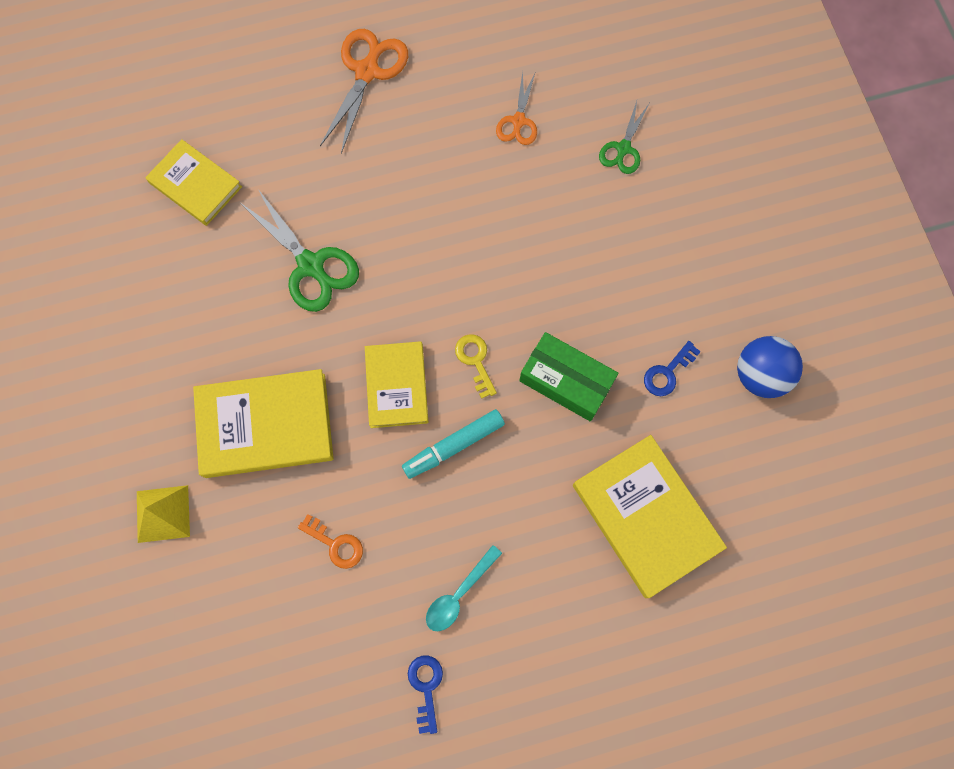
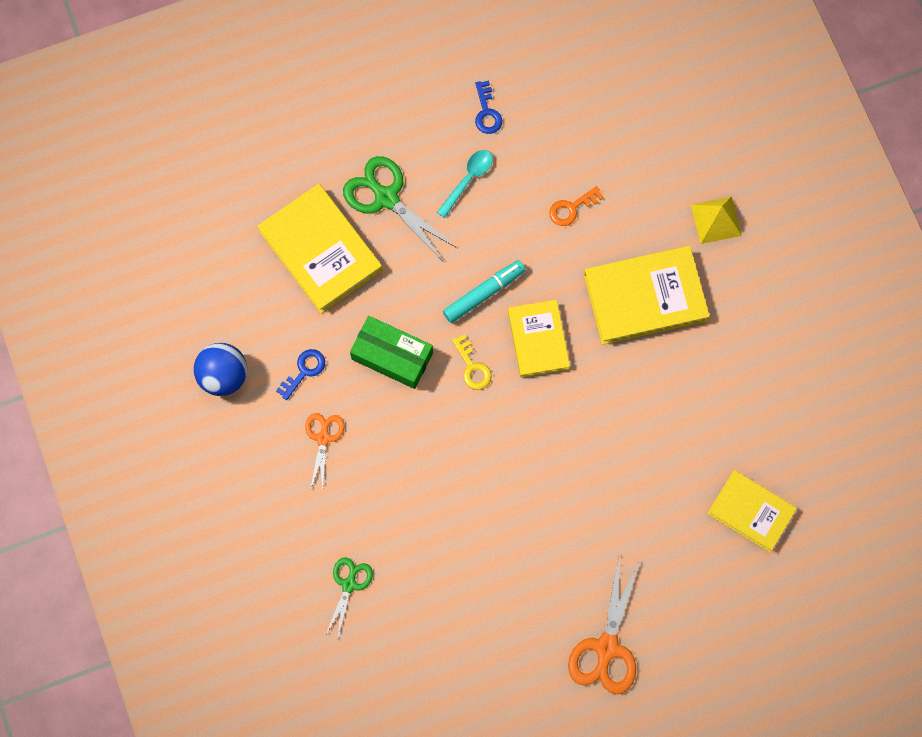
camera: 175 degrees right, 0 degrees up
(311, 265) = (630, 442): green scissors -> green scissors (386, 198)
(336, 544) = (571, 208): orange key -> orange key turned 60 degrees counterclockwise
(518, 121) = (452, 605): orange scissors -> orange scissors (323, 438)

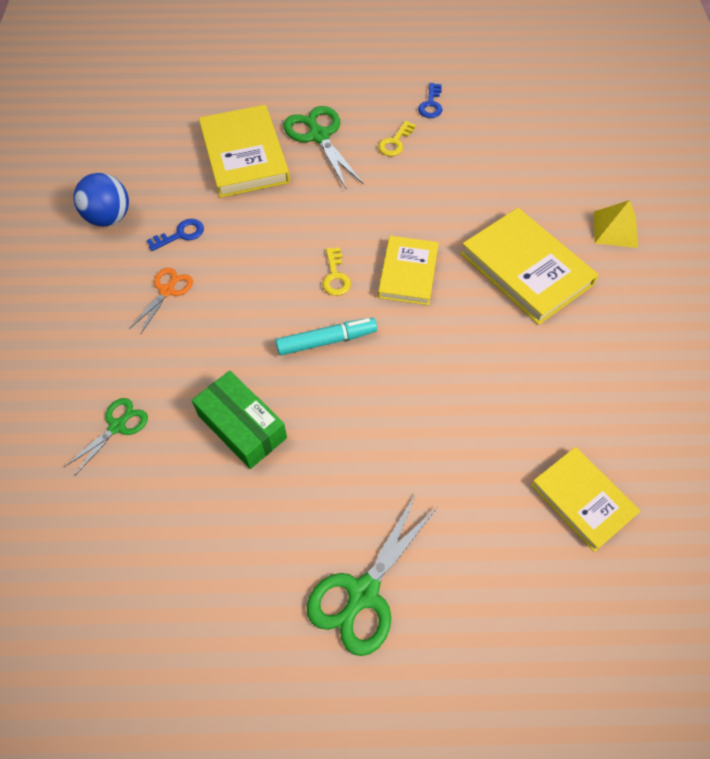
camera: 20 degrees right, 15 degrees down
(392, 356) = (265, 246): green box -> green box (242, 426)
(468, 180) = (395, 142): turquoise spoon -> yellow key
(484, 293) = (372, 224): turquoise marker -> turquoise marker (326, 341)
(571, 208) = (479, 185): orange key -> none
(606, 647) = (363, 593): orange scissors -> green scissors
(645, 297) = (526, 269): yellow book -> yellow book turned 45 degrees clockwise

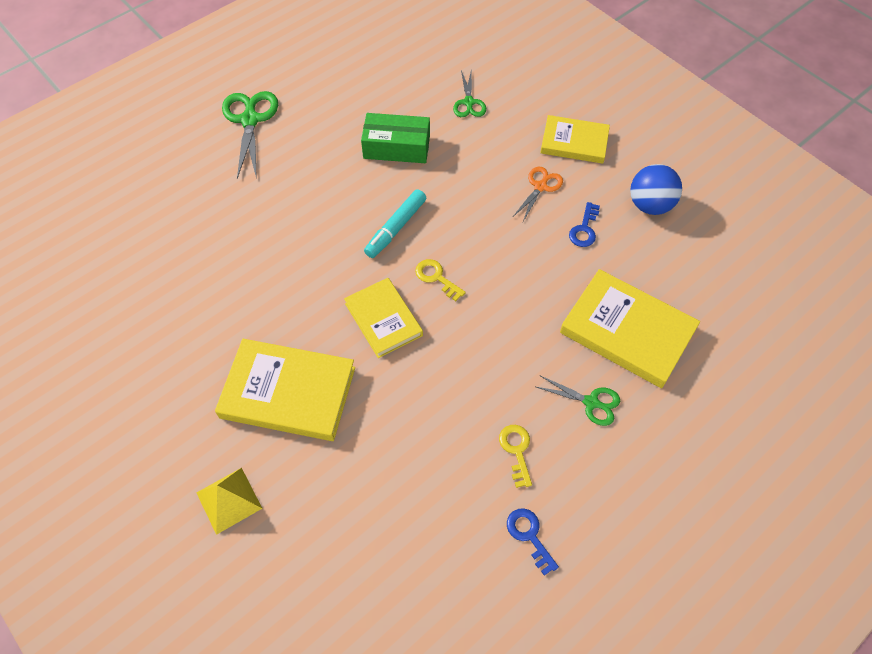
camera: 140 degrees right, 0 degrees up
(167, 291) = (540, 187): orange scissors -> orange scissors turned 135 degrees counterclockwise
(319, 136) = (591, 402): green scissors -> green scissors, size x0.59
(582, 500) = (144, 242): yellow book -> yellow book (574, 142)

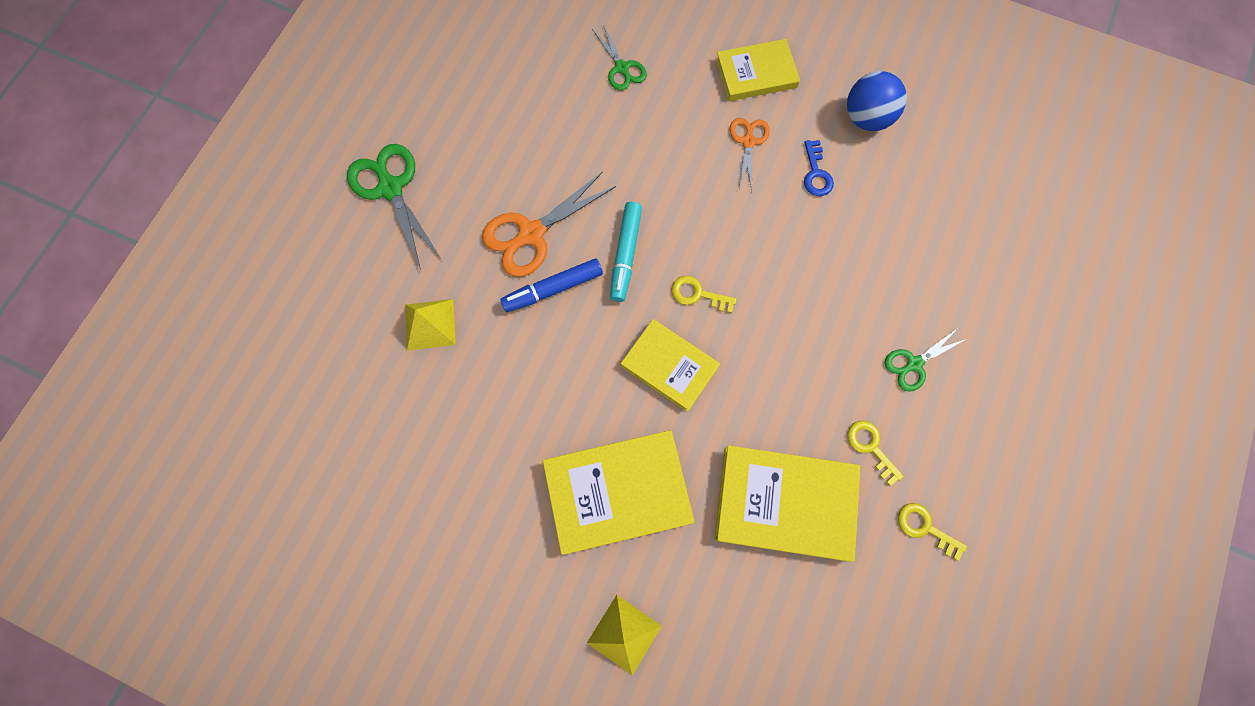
camera: 25 degrees left, 15 degrees up
(221, 218) = (430, 324): none -> yellow pyramid
(326, 230) = (553, 289): none -> blue marker
(333, 187) = (531, 234): none -> orange scissors
(396, 147) = (574, 156): green box -> none
(529, 535) = (925, 527): blue key -> yellow key
(591, 402) = (914, 364): green scissors -> green scissors turned 150 degrees clockwise
(627, 331) = (911, 271): yellow book -> yellow book (785, 503)

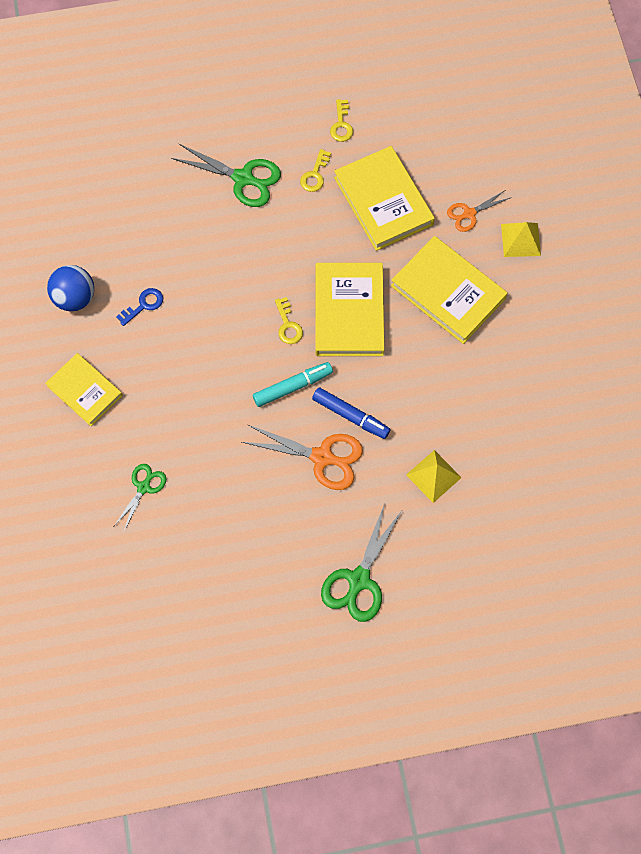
camera: 125 degrees left, 5 degrees down
(669, 366) = (349, 312): yellow book -> yellow book, size x1.55
(748, 142) = (148, 362): orange scissors -> orange scissors (469, 214)
(914, 364) = (243, 178): green scissors -> green scissors, size x1.68

